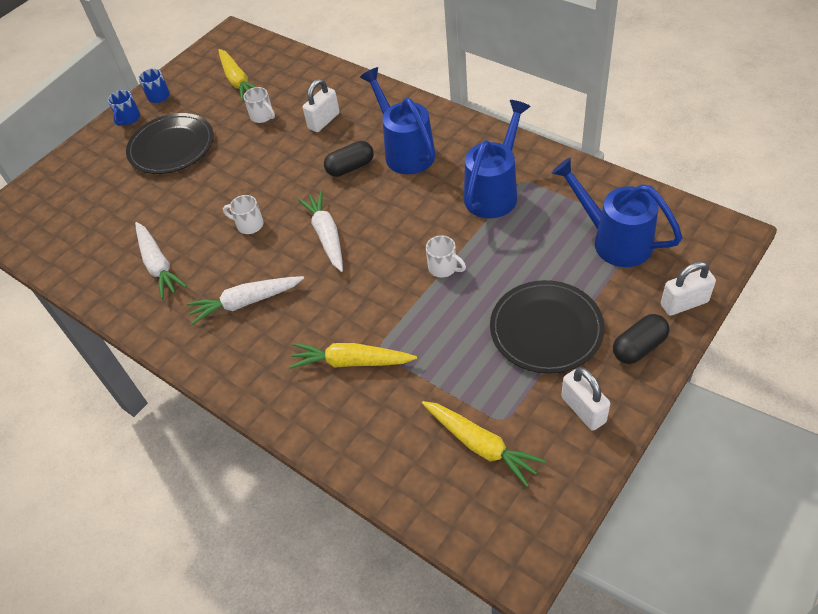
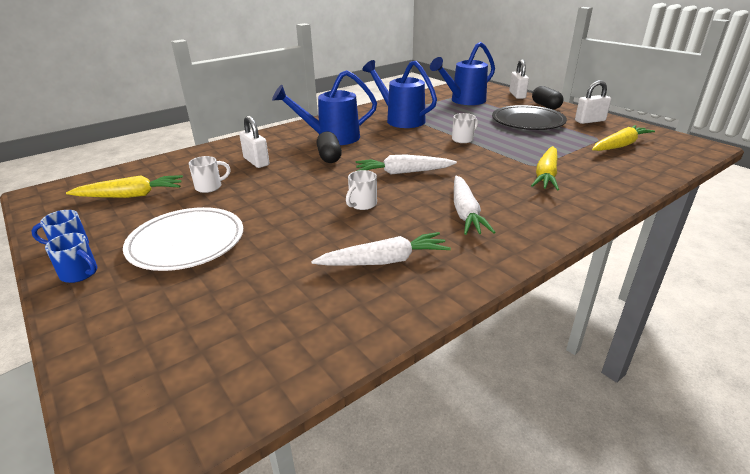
camera: 80 degrees left, 20 degrees down
(172, 147) = (186, 242): black plate -> white plate

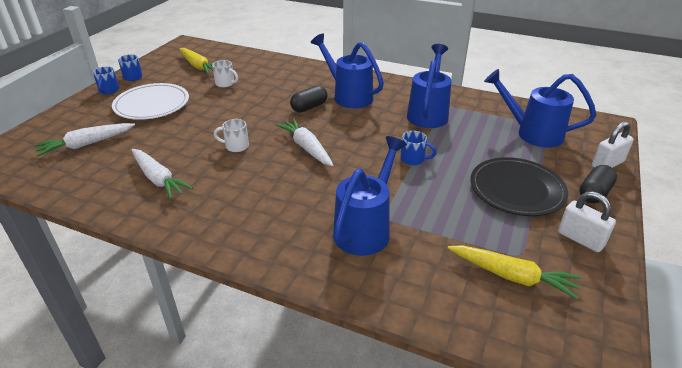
camera: 60 degrees right, 5 degrees up
(256, 161) = (276, 83): white padlock -> none
(463, 139) = (413, 159): white mug -> blue mug
(465, 213) = (251, 197): white carrot -> white carrot (86, 144)
(546, 175) = (365, 229): yellow carrot -> blue watering can

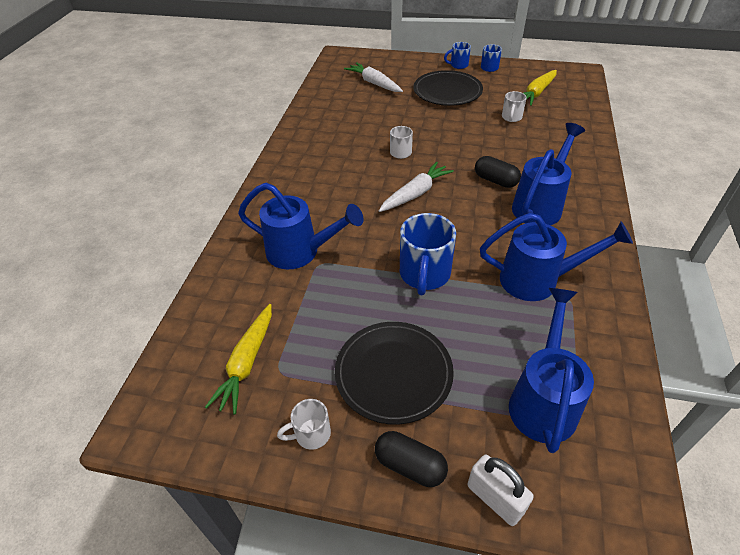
camera: 80 degrees right, 10 degrees up
(152, 104) = (447, 91): white plate -> black plate
(158, 179) = (340, 127): white carrot -> none
(413, 159) = (424, 274): blue mug -> blue mug, size x1.85
(580, 239) = (311, 434): white padlock -> white mug

